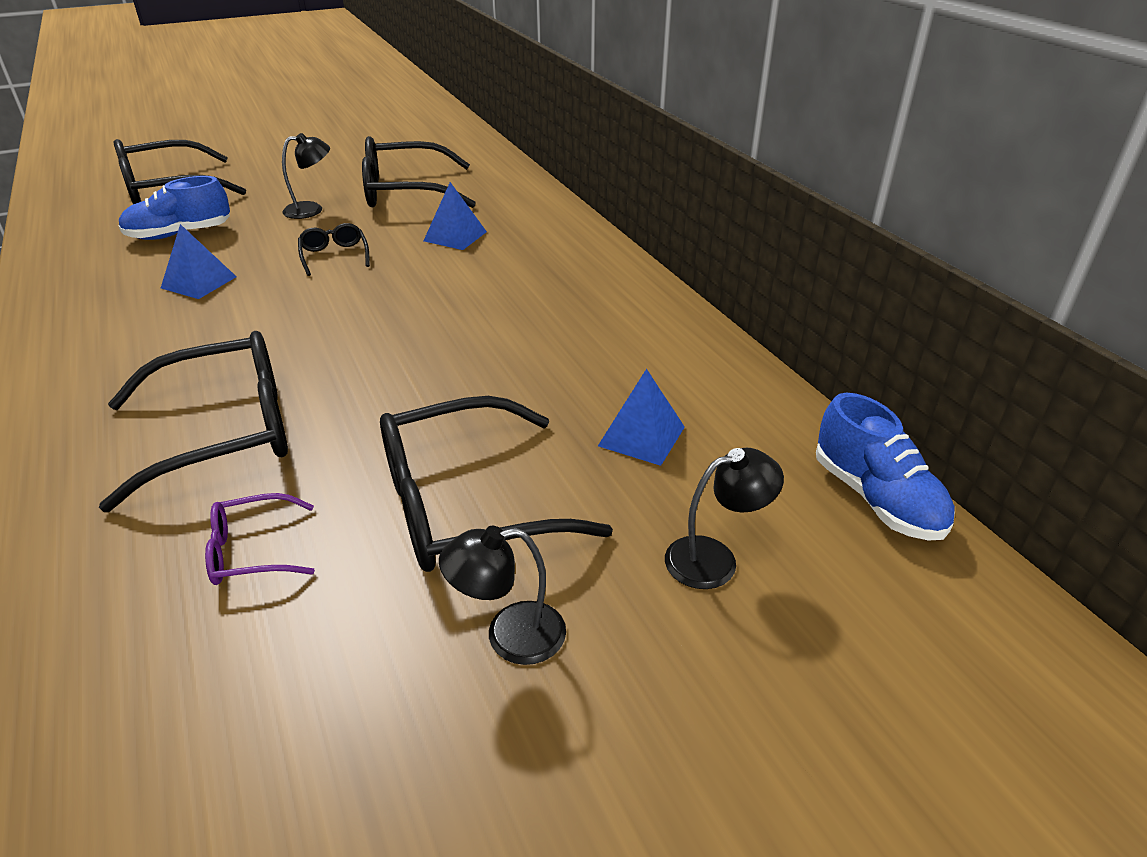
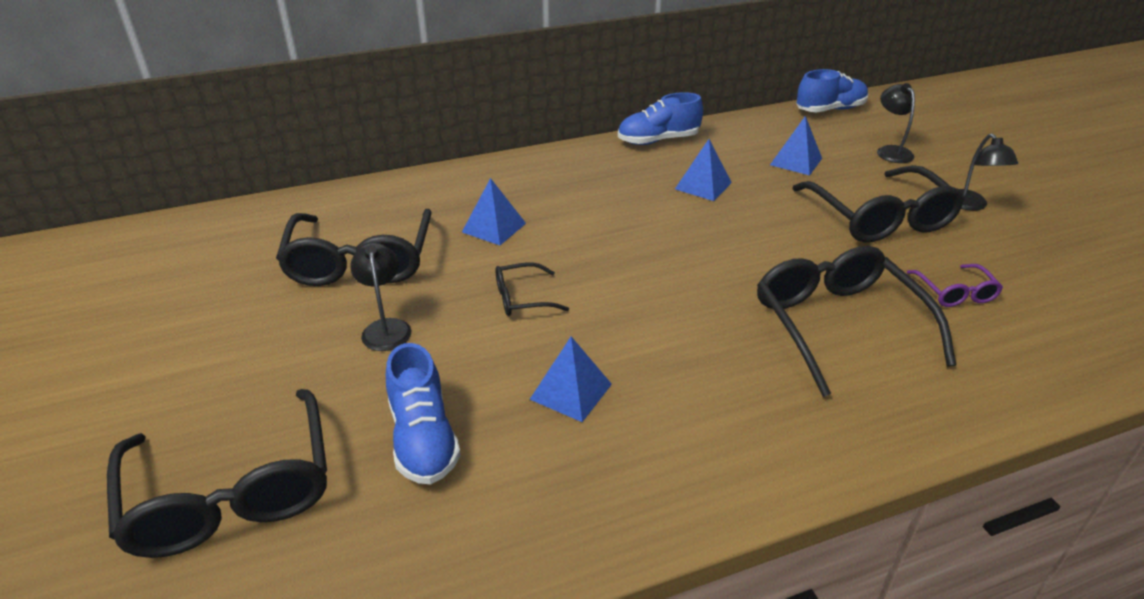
camera: 85 degrees left, 0 degrees up
(552, 351) = (703, 185): none -> blue pyramid
(674, 320) = (658, 140): none -> blue shoe

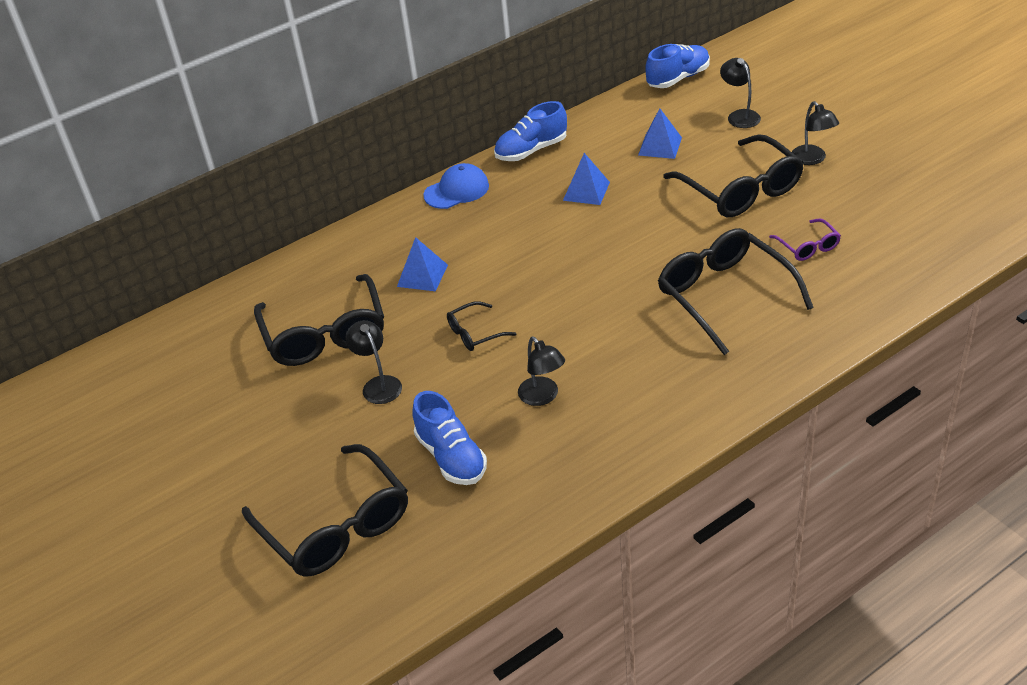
camera: 10 degrees left, 5 degrees up
(567, 159) = (457, 190): none -> blue cap
(571, 391) = (543, 397): blue pyramid -> black lamp

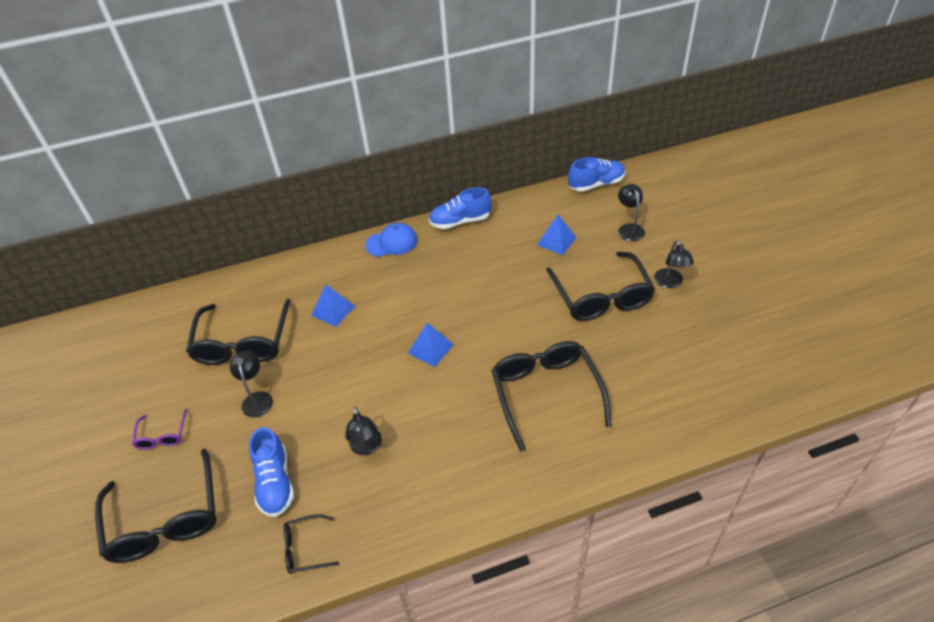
camera: 15 degrees right, 5 degrees up
(475, 333) = (345, 373): black glasses -> black glasses (305, 548)
(586, 191) = (484, 267): blue pyramid -> blue pyramid (430, 349)
(808, 246) = (632, 365): purple glasses -> purple glasses (162, 435)

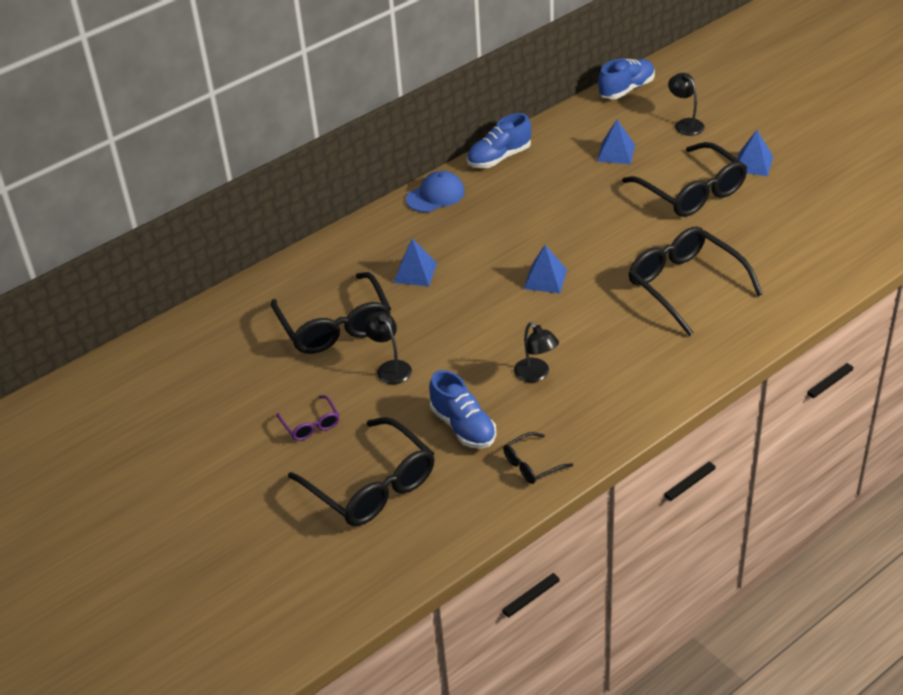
camera: 20 degrees left, 5 degrees down
(670, 283) = (753, 164): black lamp -> blue pyramid

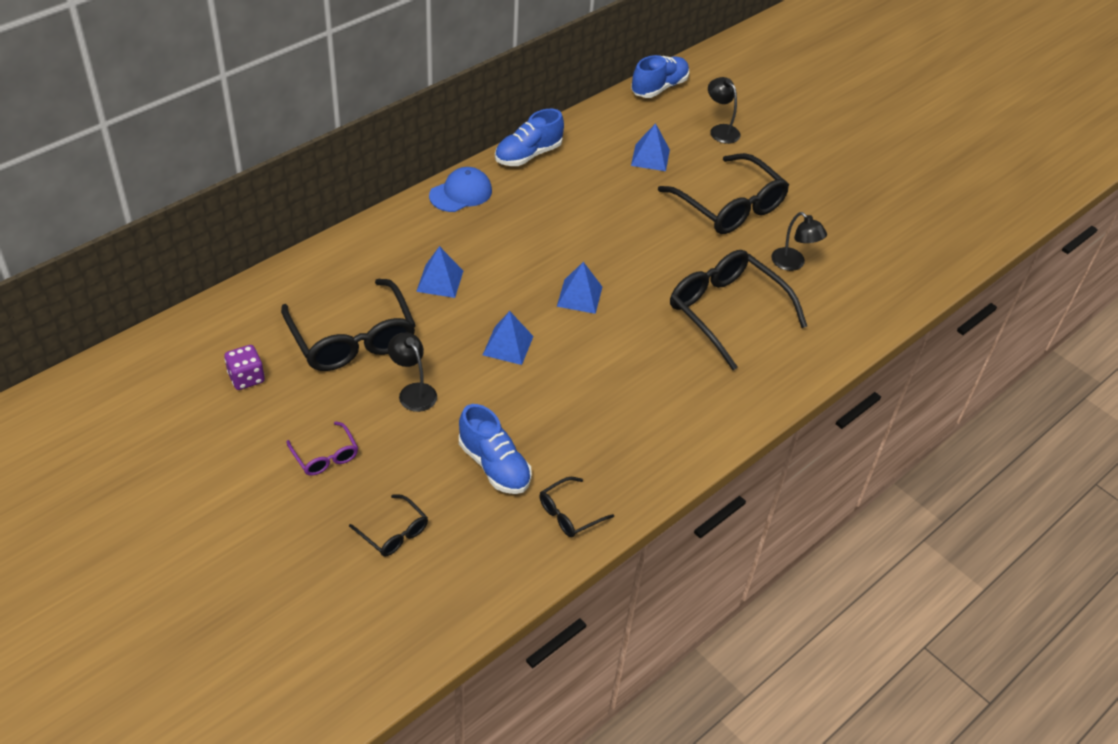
camera: 10 degrees left, 5 degrees up
(240, 363) = (246, 378): none -> purple dice
(372, 486) = (394, 533): black glasses -> black glasses, size x0.48
(536, 375) = (572, 407): black lamp -> black lamp (793, 264)
(753, 164) = (791, 179): blue pyramid -> blue pyramid (508, 345)

